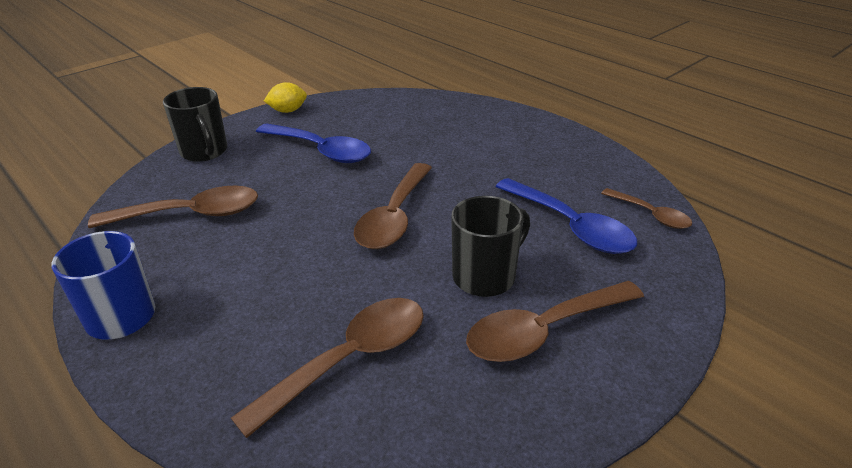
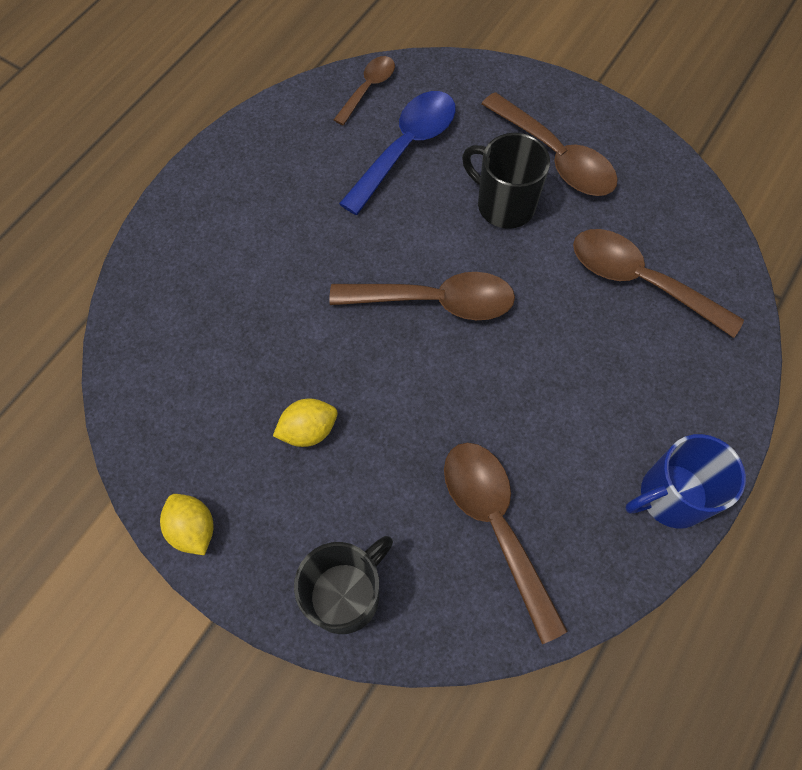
camera: 105 degrees left, 30 degrees up
(321, 150) = (308, 430): blue spoon -> yellow lemon

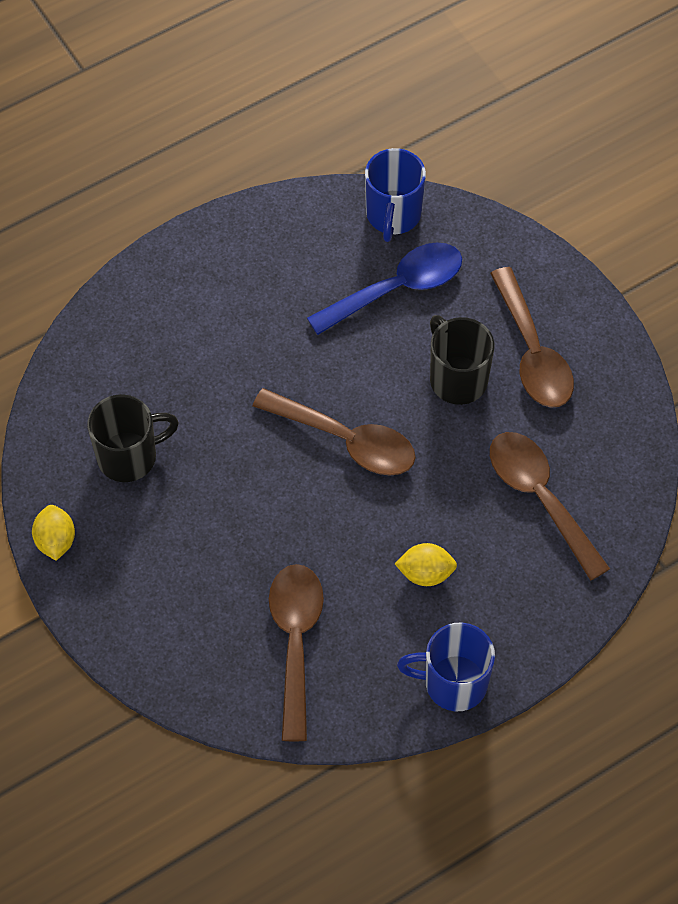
camera: 25 degrees right, 5 degrees down
(308, 430) = (183, 503): yellow lemon -> yellow lemon (425, 573)
(346, 594) = (150, 640): black mug -> black mug (129, 456)
(368, 88) = (393, 215): brown spoon -> blue mug

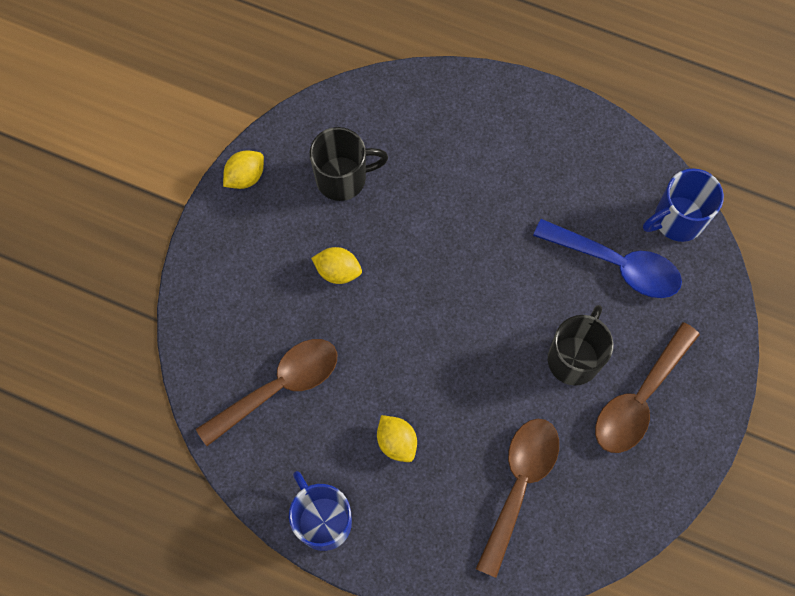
camera: 55 degrees right, 10 degrees up
(129, 456) = (343, 178): black mug -> black mug turned 45 degrees counterclockwise
(220, 519) = (338, 271): none -> yellow lemon
(346, 440) = (463, 314): brown spoon -> none

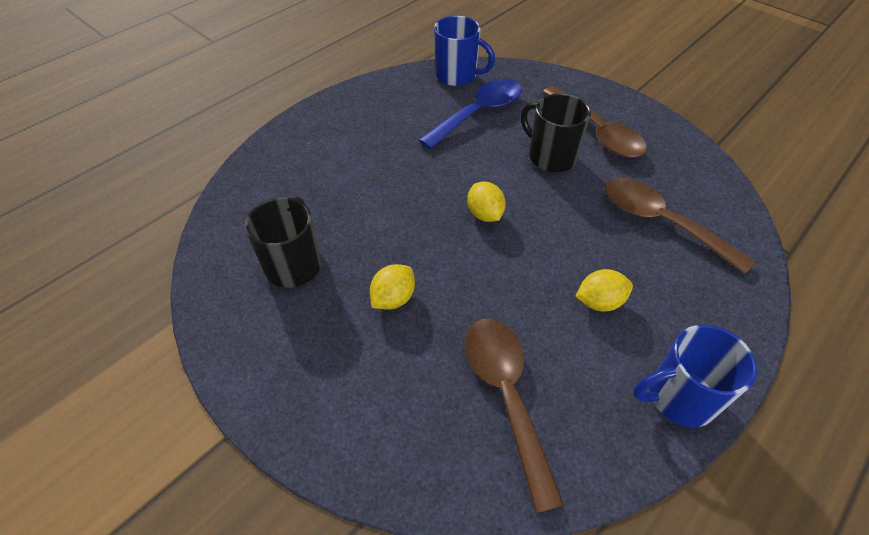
camera: 70 degrees left, 20 degrees down
(245, 177) = (233, 354): yellow lemon -> yellow lemon (485, 214)
(677, 220) = (457, 76): blue mug -> blue mug turned 60 degrees counterclockwise

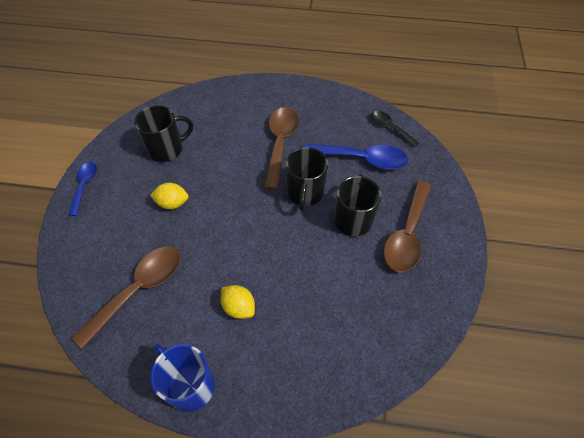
camera: 55 degrees right, 5 degrees up
(263, 391) = (84, 186): none -> blue spoon
(457, 76) = (390, 128): blue mug -> black spoon
(485, 214) = (269, 211): yellow lemon -> none
(486, 174) = (305, 193): none -> black mug
(661, 222) = (341, 315): brown spoon -> brown spoon (280, 143)

